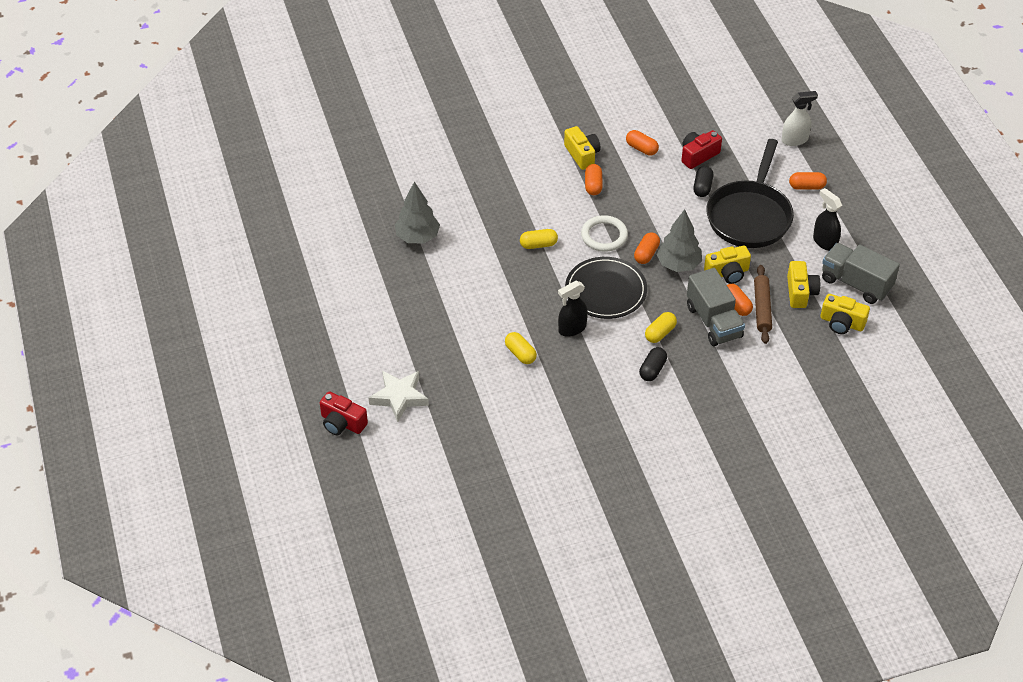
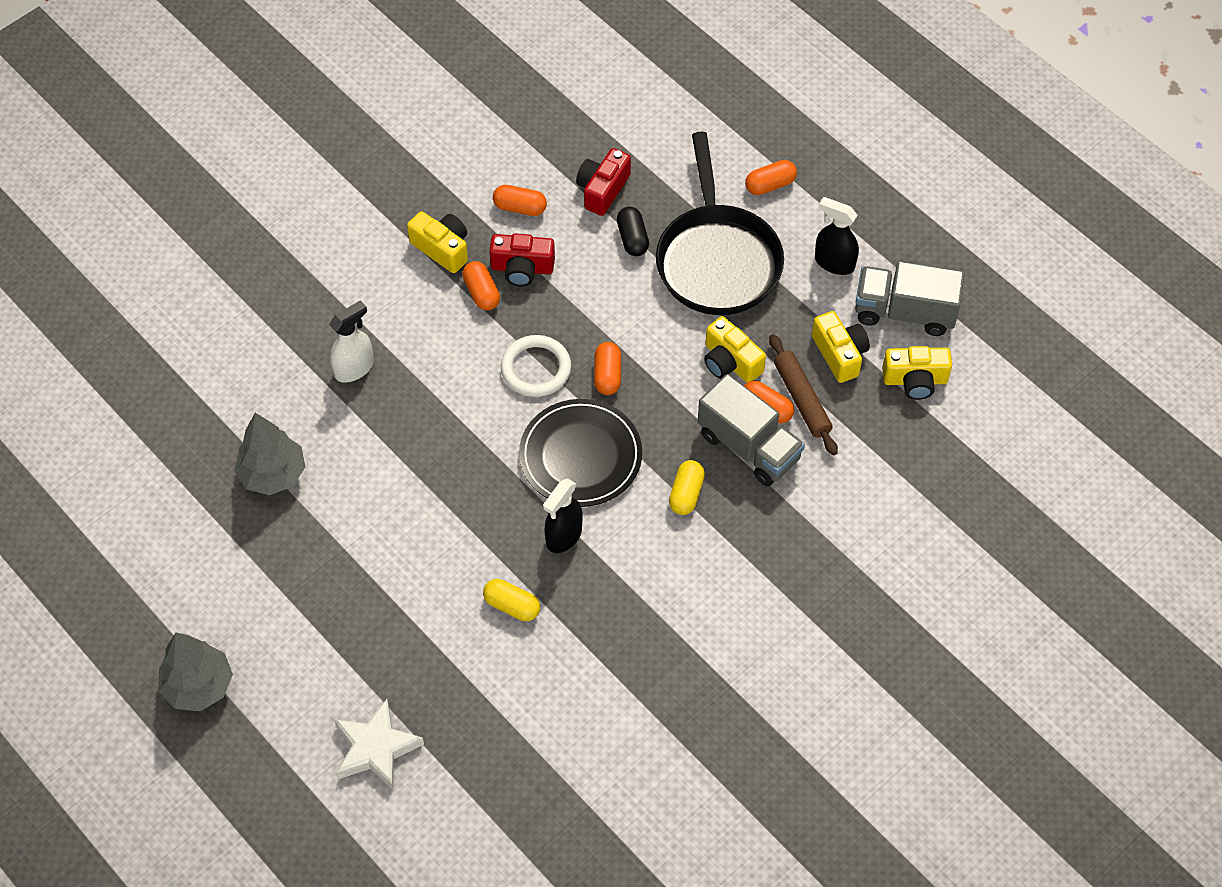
camera: 25 degrees left, 10 degrees up
(342, 423) = (314, 826): red camera -> red camera (522, 268)
(538, 245) = (451, 419): yellow capsule -> none
(652, 370) = (704, 556): black capsule -> none
(678, 264) = (658, 374): grey tree -> grey tree (198, 686)
(727, 273) = (730, 362): yellow camera -> yellow camera turned 90 degrees clockwise
(795, 140) = (719, 116): white spray bottle -> white spray bottle (354, 368)

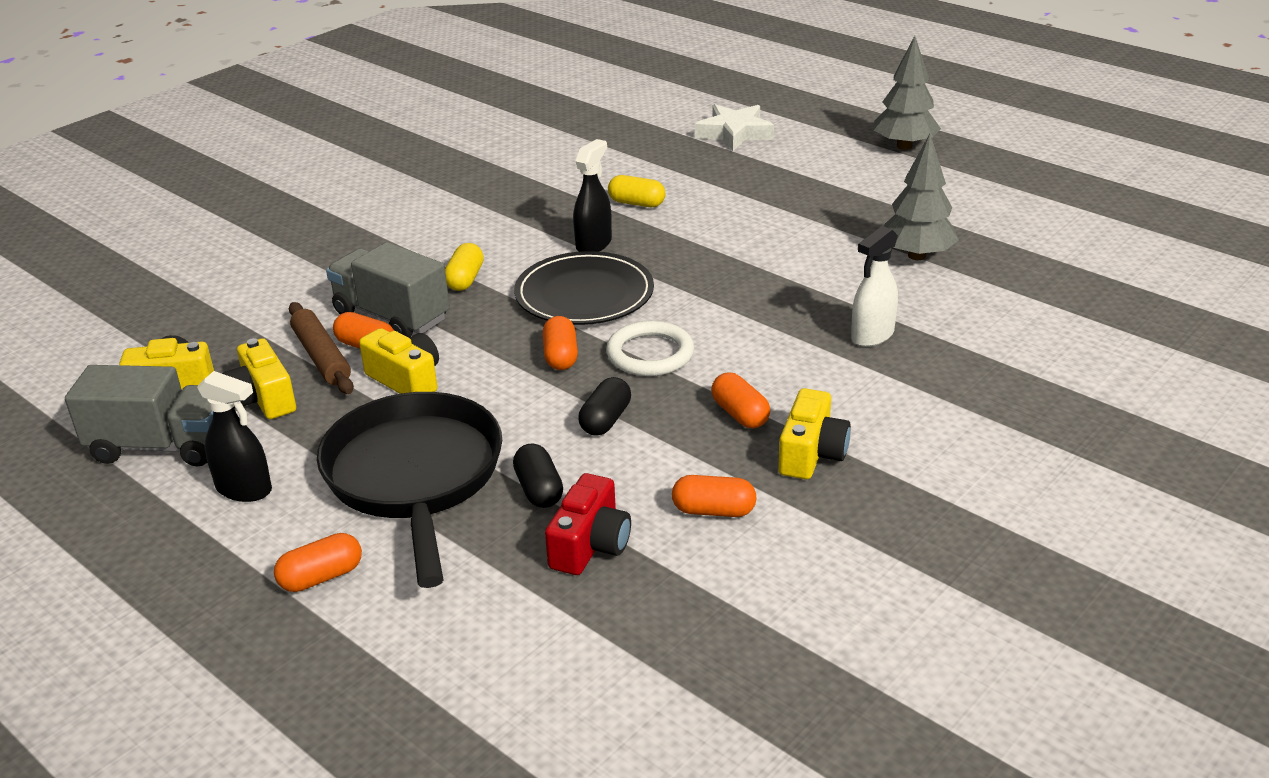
camera: 175 degrees right, 25 degrees down
(442, 248) = (811, 454): yellow camera -> yellow camera turned 105 degrees counterclockwise
(522, 268) = (692, 443): red camera -> none
(580, 299) = (605, 420): none -> black capsule

